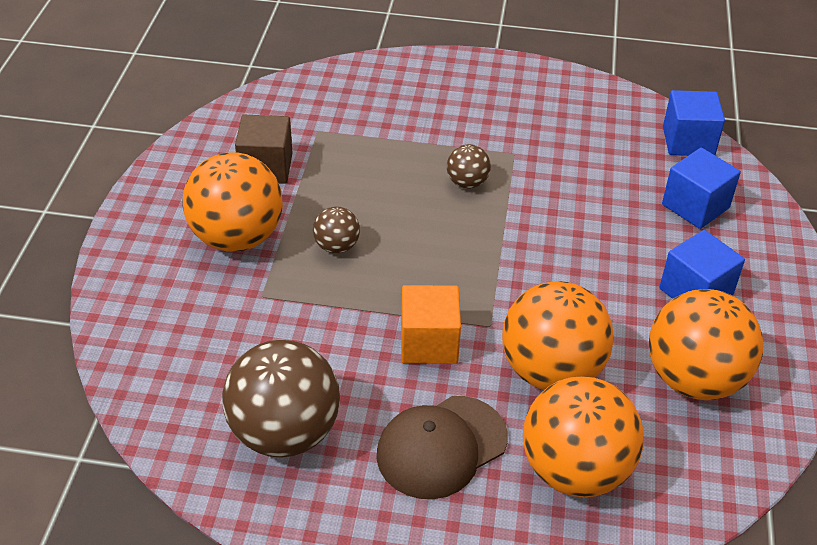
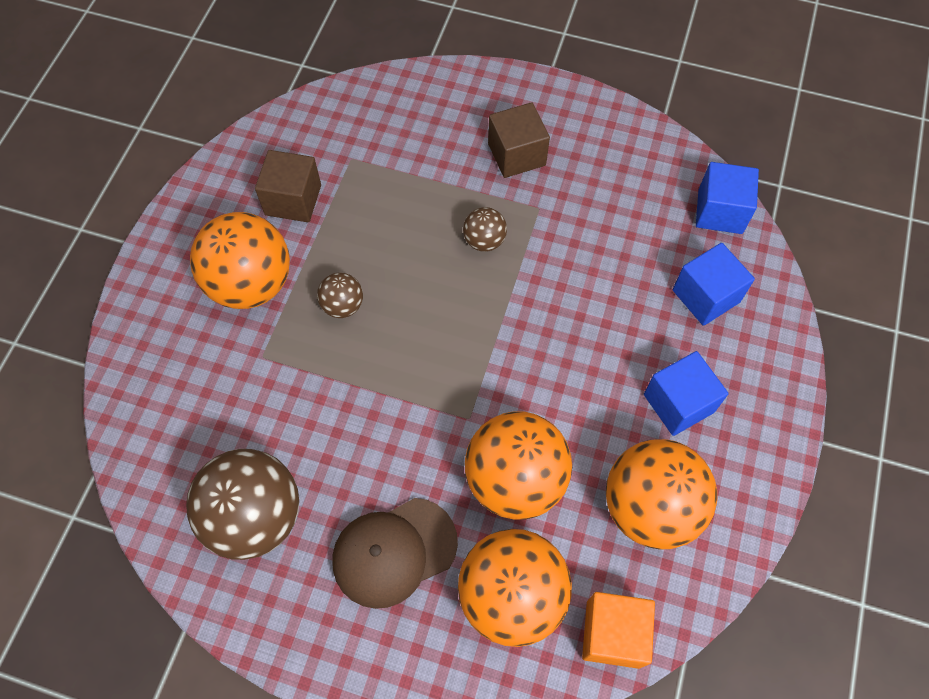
camera: 10 degrees right, 20 degrees up
(429, 343) = (407, 431): orange cube -> orange cube (613, 634)
(481, 115) = (516, 154): none -> brown cube

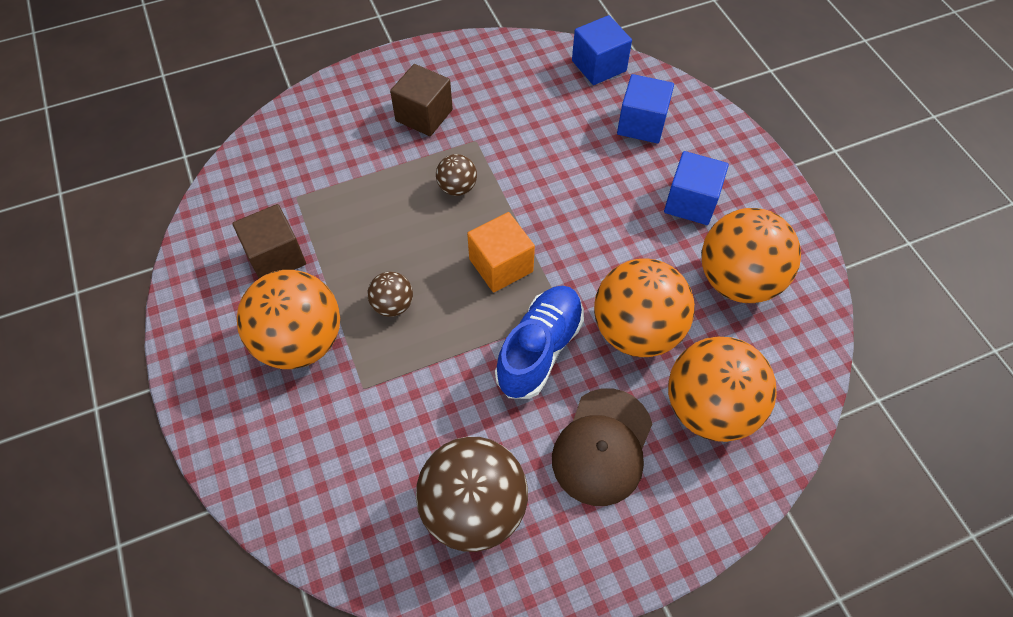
camera: 40 degrees left, 5 degrees down
(420, 432) = (539, 350): none -> blue shoe
(613, 634) = (795, 378): orange cube -> orange cube (501, 265)

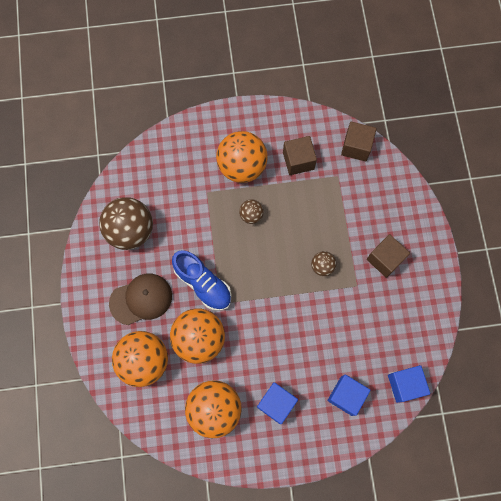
camera: 105 degrees right, 15 degrees up
(238, 182) = (356, 147): none -> brown cube
(501, 265) = (261, 277): orange cube -> none
(602, 446) = (141, 299): brown cap -> brown cap turned 120 degrees clockwise

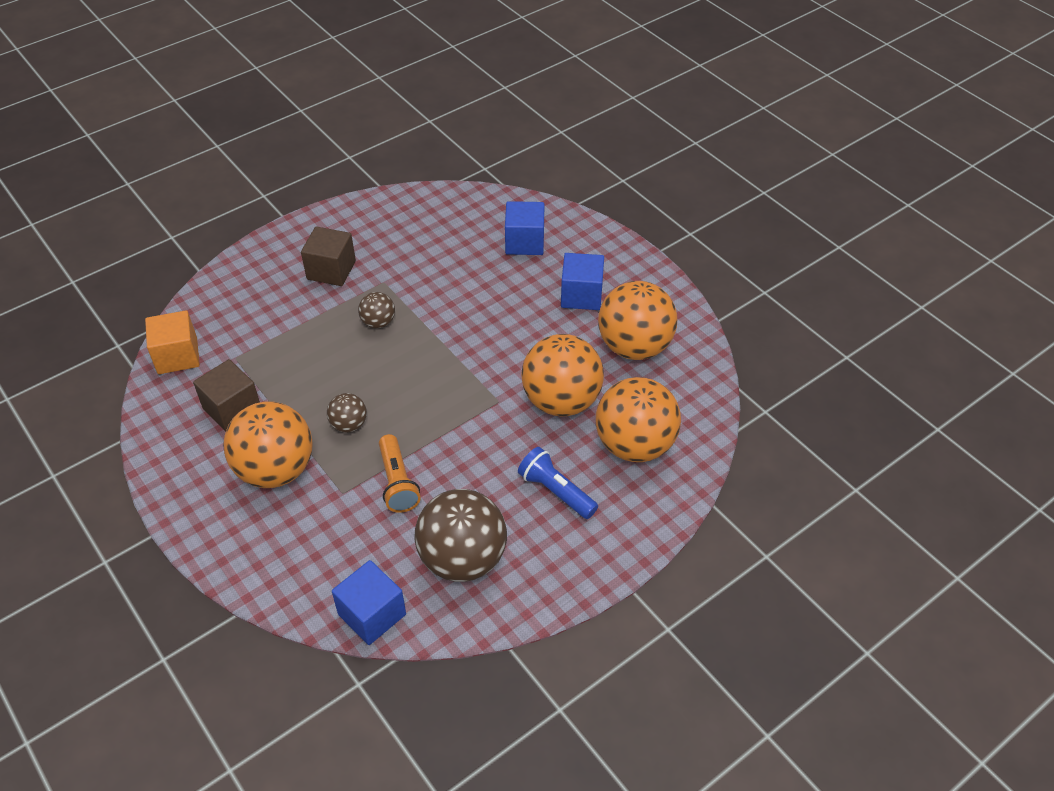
camera: 120 degrees left, 25 degrees down
(141, 299) = (556, 491): brown cap -> blue flashlight
(197, 222) = (397, 482): none -> orange flashlight
(203, 284) = (484, 432): blue shoe -> none
(356, 147) = (177, 356): brown cube -> orange cube
(405, 385) = (475, 202): blue cube -> blue cube (372, 614)

